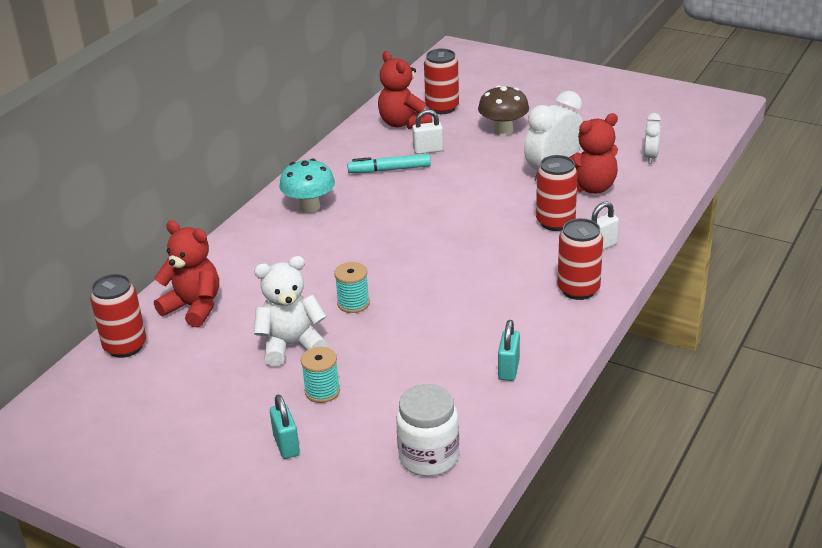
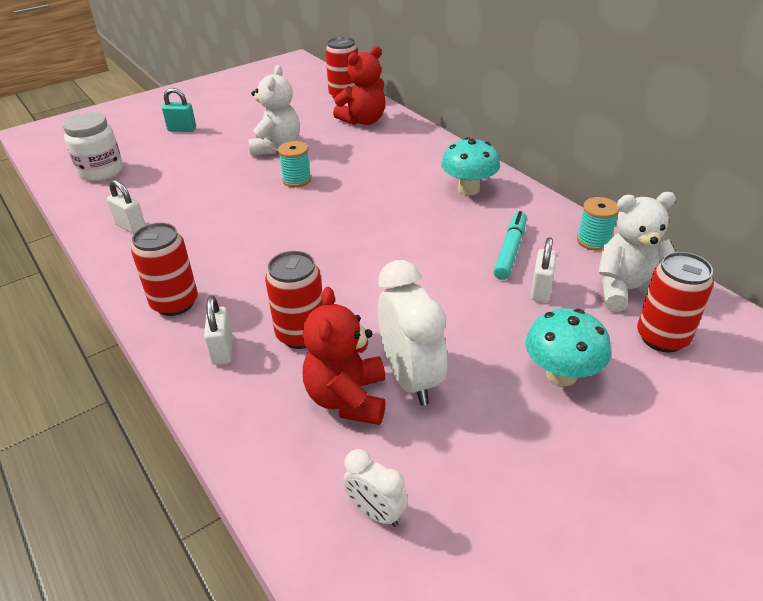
camera: 115 degrees right, 5 degrees up
(322, 391) = (213, 149): turquoise spool -> turquoise spool (593, 241)
(403, 123) = (627, 290): red teddy bear -> white teddy bear
(503, 130) = (561, 374): brown mushroom -> turquoise mushroom
(508, 369) = (131, 227): turquoise padlock -> white padlock

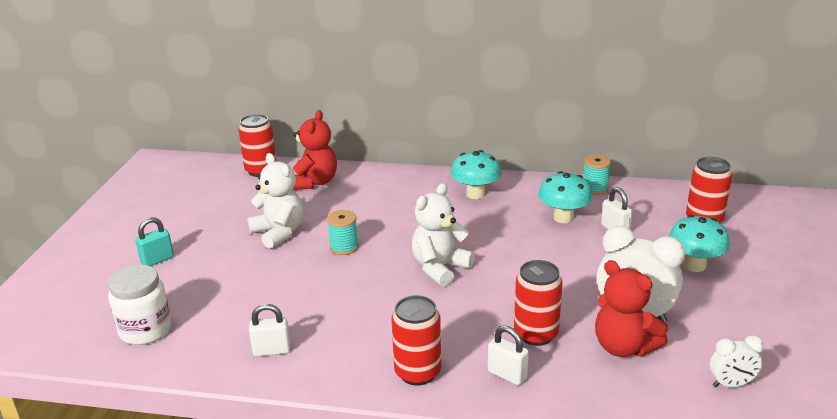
camera: 45 degrees left, 10 degrees down
(510, 251) = (563, 218): turquoise marker -> turquoise mushroom
(627, 290) = (653, 206): white teddy bear -> white teddy bear (440, 268)

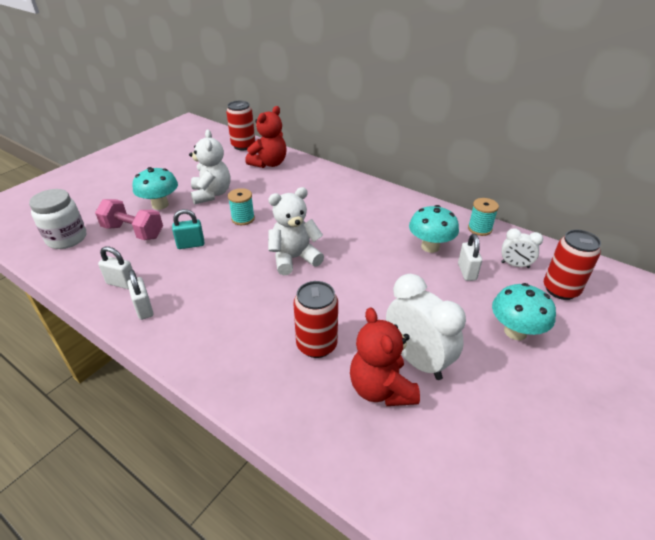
camera: 25 degrees right, 10 degrees up
(157, 260) = (122, 191): turquoise padlock -> turquoise padlock (191, 245)
(225, 298) = (133, 232): none -> pink dumbbell
(417, 372) = (198, 342): red can -> none
(475, 194) = (375, 205): turquoise mushroom -> turquoise mushroom (160, 205)
(507, 375) = (261, 374): white padlock -> white padlock (144, 309)
(731, 384) = (453, 475): white clock -> white clock (515, 265)

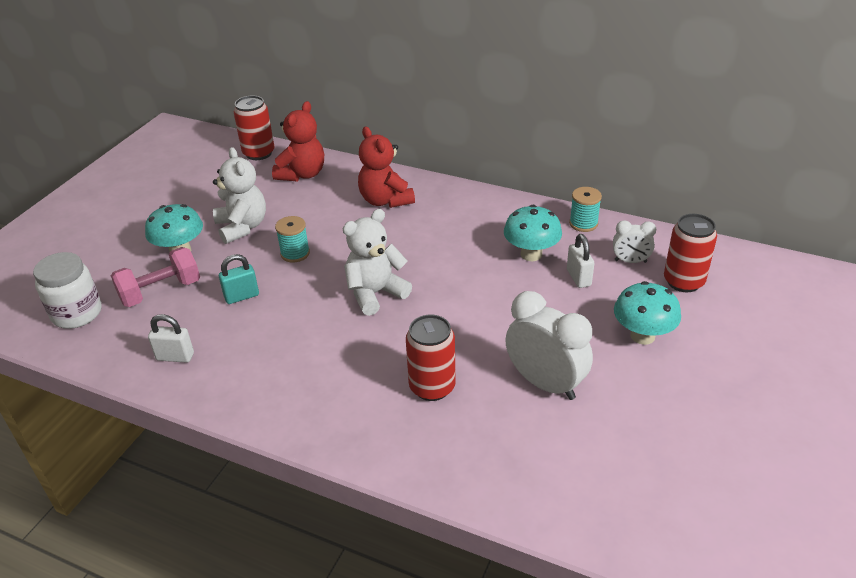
camera: 10 degrees left, 0 degrees up
(133, 232) = (161, 291): pink dumbbell -> pink dumbbell turned 45 degrees counterclockwise
(144, 309) = (216, 382): white padlock -> none
(381, 389) = (514, 419): red teddy bear -> red teddy bear (385, 200)

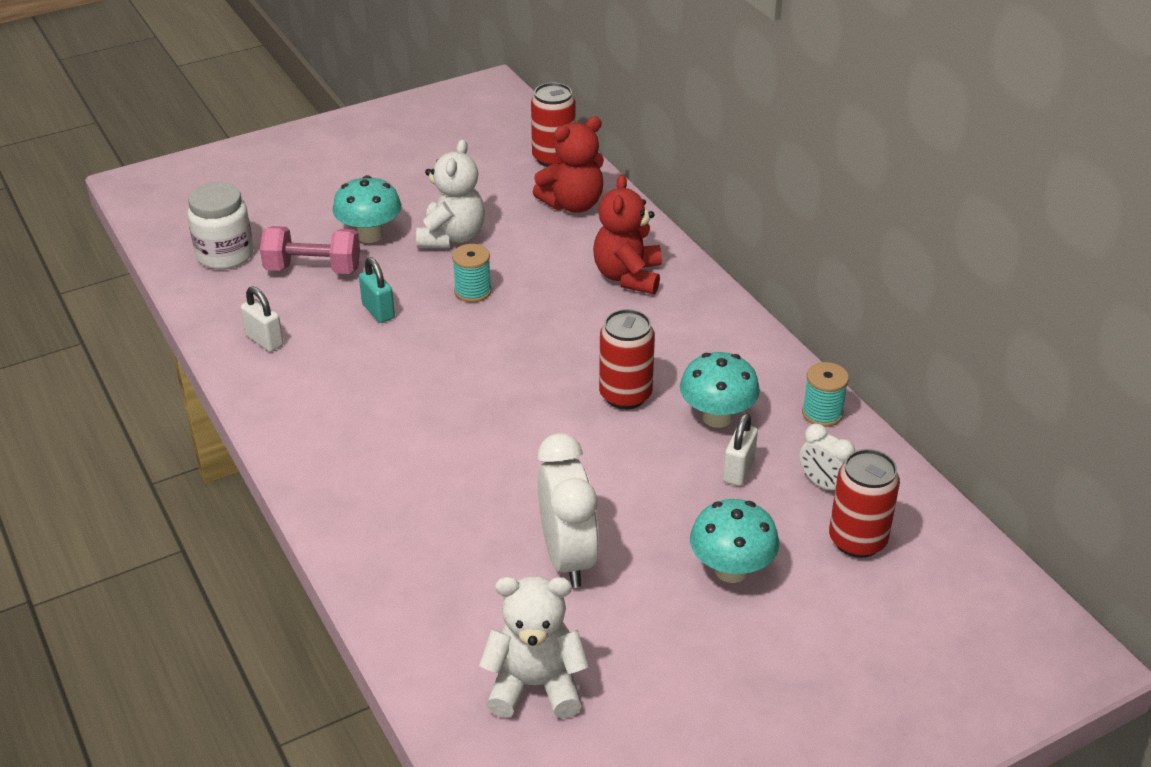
camera: 35 degrees right, 0 degrees up
(242, 296) = (378, 311): turquoise padlock -> turquoise padlock turned 45 degrees clockwise
(375, 293) = (505, 374): white teddy bear -> white teddy bear (535, 685)
(432, 387) = (455, 497): red can -> red can (625, 395)

